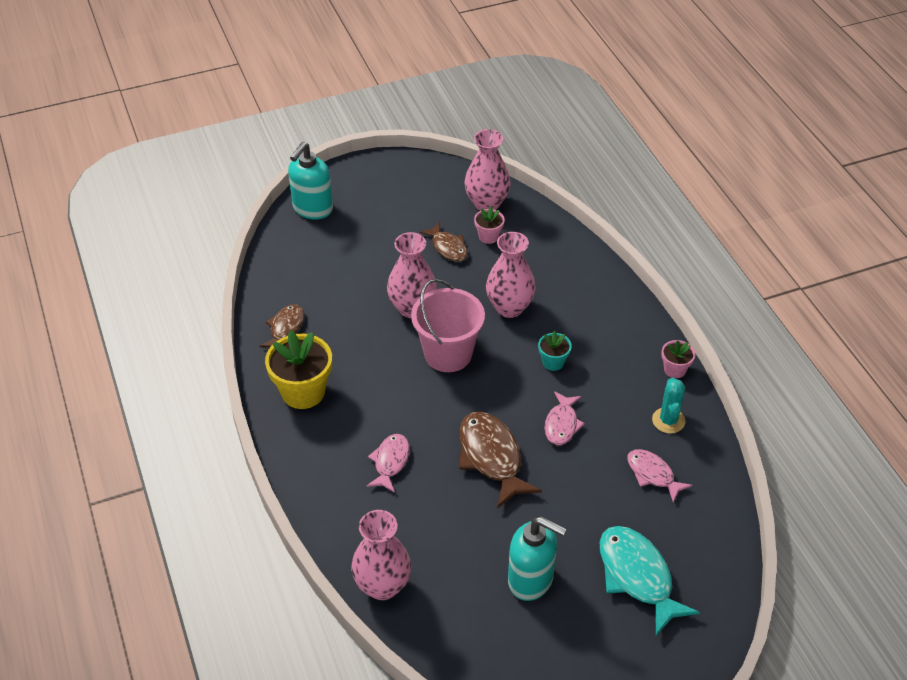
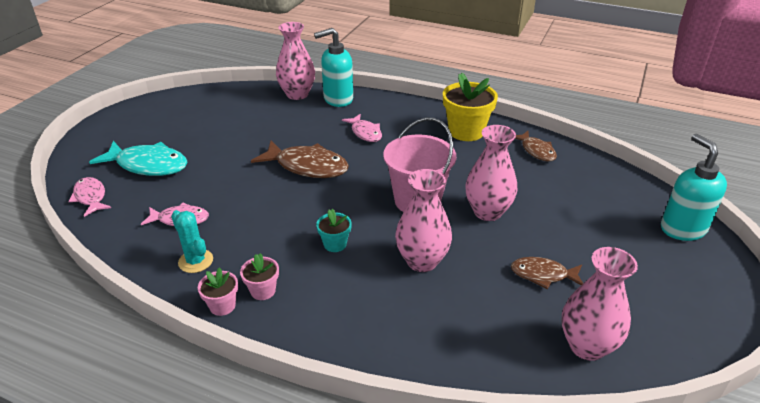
camera: 135 degrees right, 10 degrees down
(488, 236) = (530, 311): pink flower pot -> pink flower pot (263, 291)
(531, 580) = (217, 133): turquoise soap dispenser -> turquoise soap dispenser (337, 99)
(561, 424) = (280, 209): pink fish -> pink fish (90, 197)

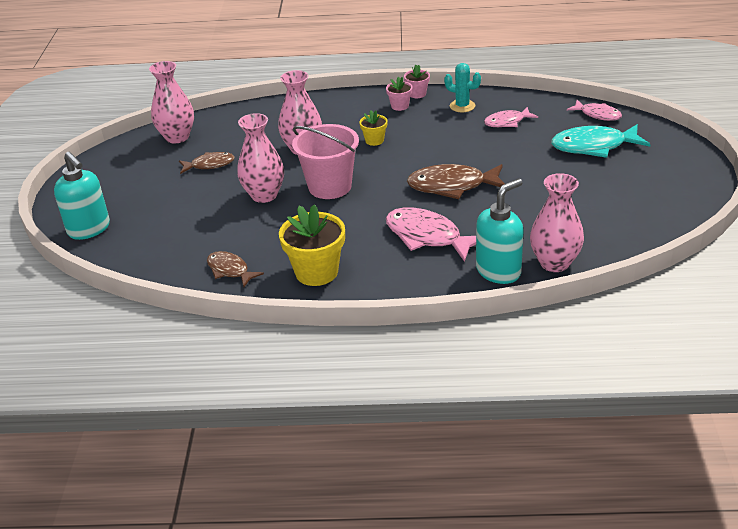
camera: 160 degrees right, 0 degrees up
(335, 244) = (374, 140): turquoise flower pot -> yellow flower pot
(365, 133) = (427, 236): pink fish -> pink fish, size x1.67

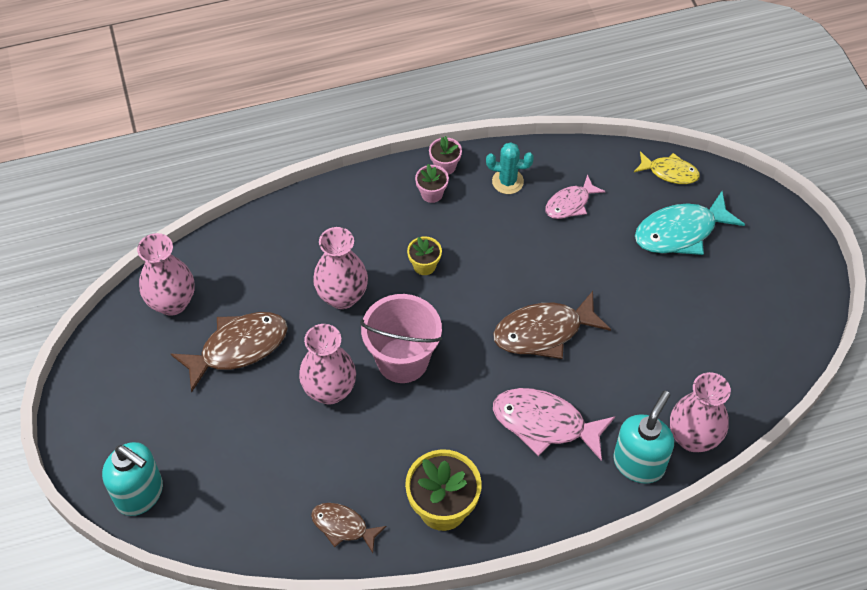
camera: 20 degrees left, 20 degrees up
(210, 165) = (238, 348): brown fish -> brown fish, size x1.67
(598, 115) = (670, 172): pink fish -> yellow fish

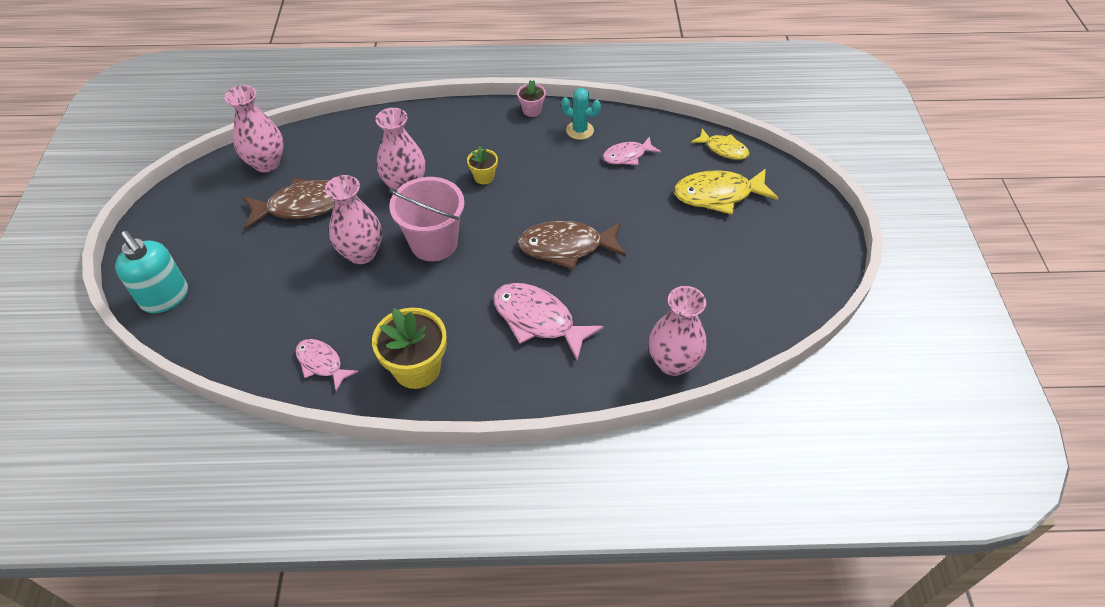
camera: 15 degrees right, 5 degrees down
(343, 526) = (321, 363): brown fish -> pink fish
(431, 193) = (512, 127): pink flower pot -> none
(639, 463) = (613, 372): turquoise soap dispenser -> none
(680, 232) = (718, 195): turquoise fish -> yellow fish

